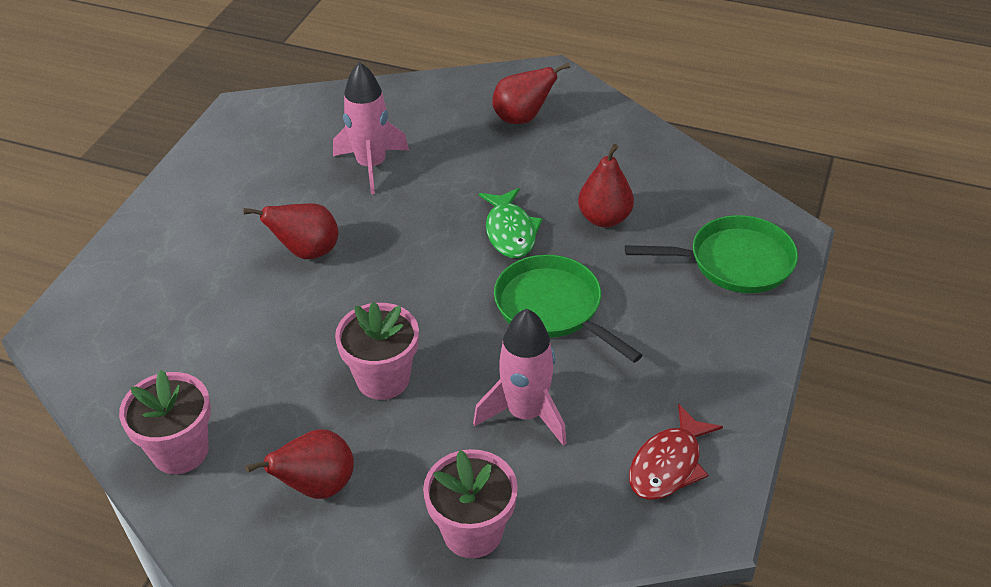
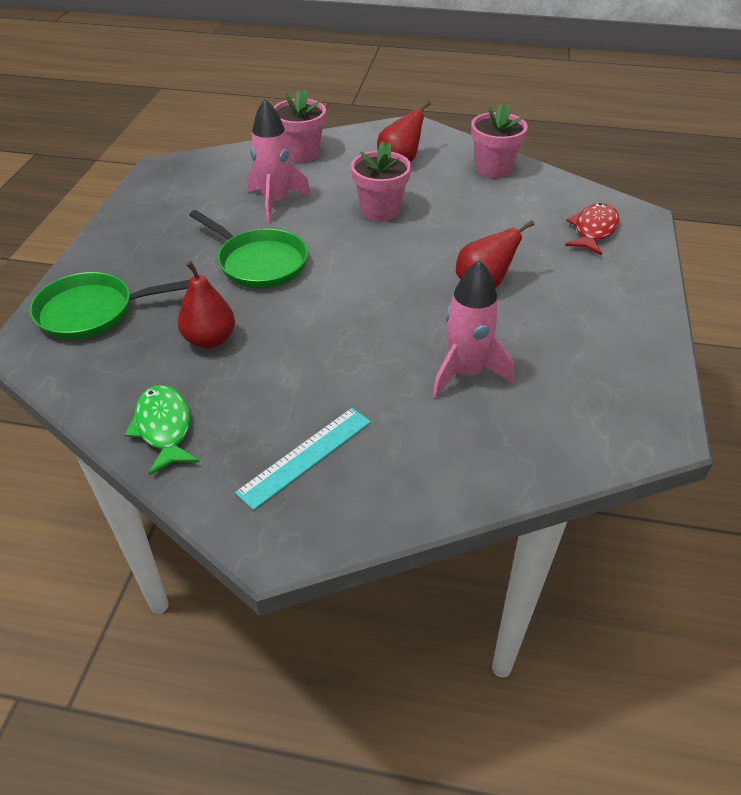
camera: 170 degrees right, 0 degrees up
(510, 231) = (302, 319): green fish -> green fish (164, 428)
(522, 118) = (306, 456): red pear -> turquoise ruler
(668, 464) = (181, 187): red fish -> red fish (593, 230)

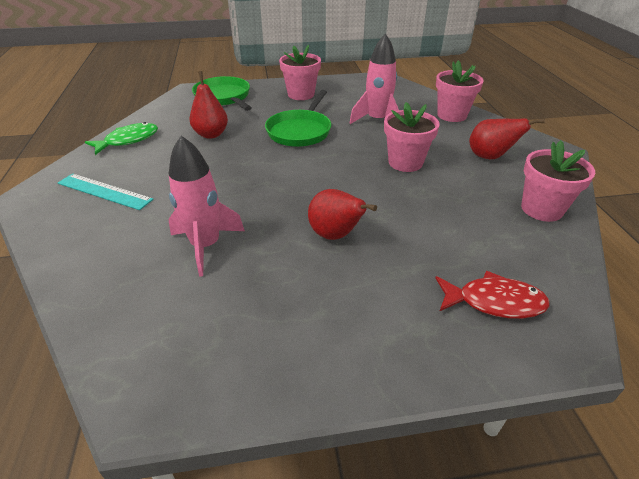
camera: 70 degrees right, 5 degrees down
(150, 240) = (301, 94): none -> pink flower pot

